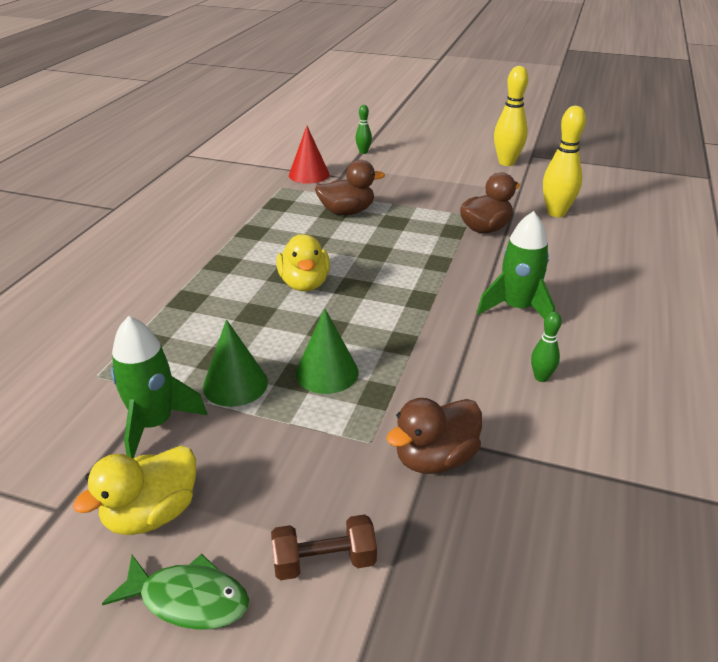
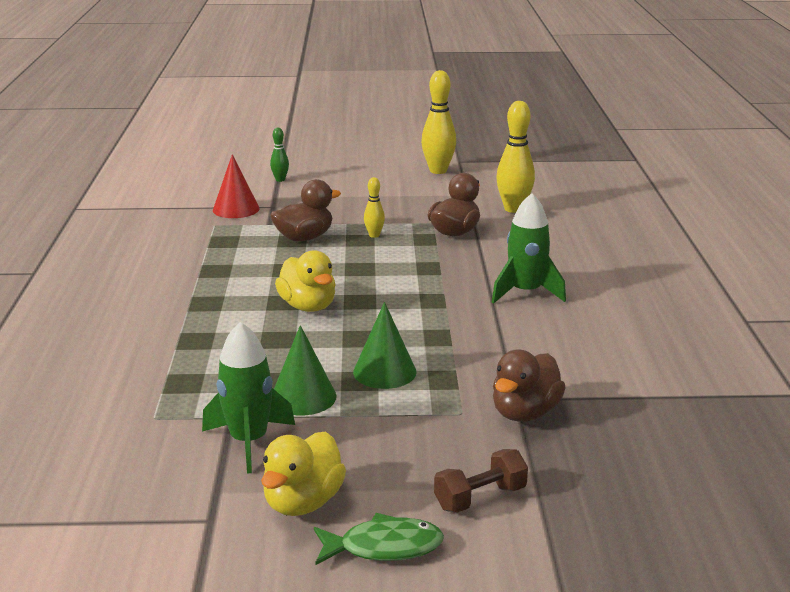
camera: 20 degrees left, 10 degrees down
(409, 219) = (374, 235): none -> yellow bowling pin
(541, 377) = (578, 340): green bowling pin -> none

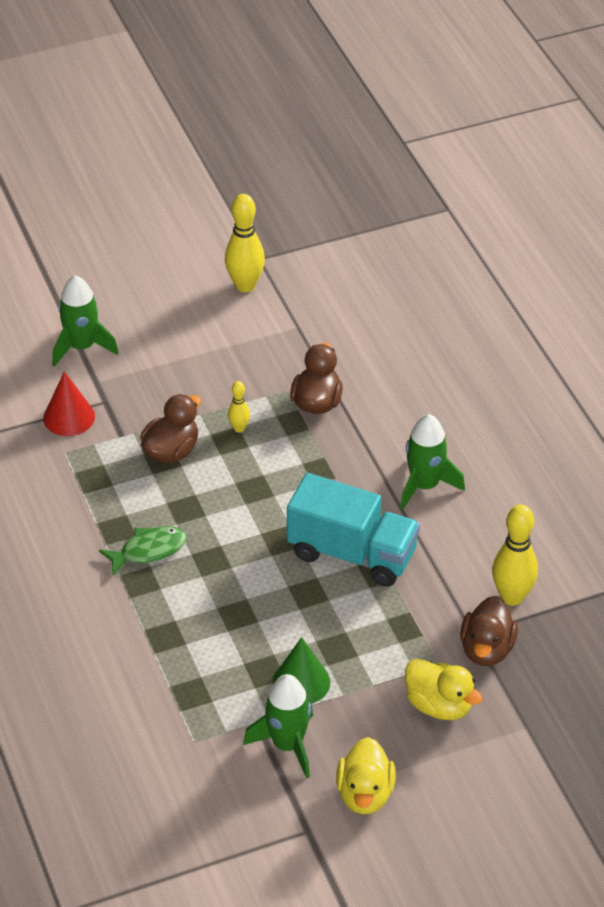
camera: 20 degrees left, 20 degrees up
(280, 180) = (82, 347): green bowling pin -> green rocket
(308, 306) = (237, 560): yellow duck -> yellow duck (439, 705)
(384, 372) = (352, 631): green cone -> none
(384, 547) = (444, 818): green fish -> green fish (148, 551)
(423, 321) = (352, 553): none -> turquoise truck
(480, 498) = (490, 751): brown dumbbell -> none
(513, 209) = (357, 344): yellow bowling pin -> yellow bowling pin (512, 597)

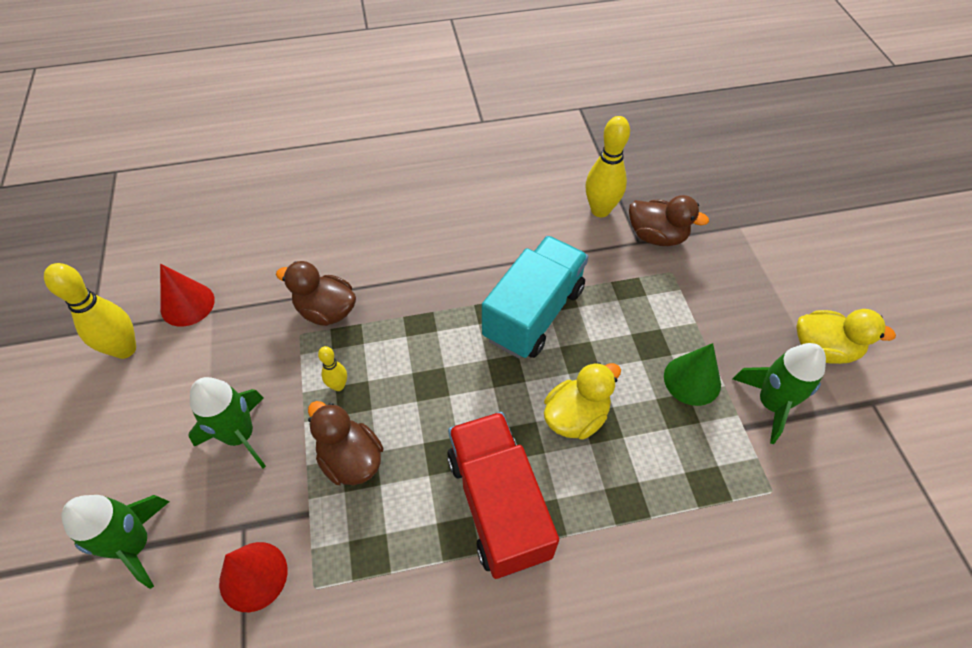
camera: 80 degrees left, 10 degrees up
(148, 551) = (498, 504): green fish -> red truck
(301, 309) = (187, 304): none -> red cone
(424, 486) = (460, 246): green rocket -> green rocket (240, 435)
(439, 705) = (719, 278): yellow duck -> yellow duck (576, 416)

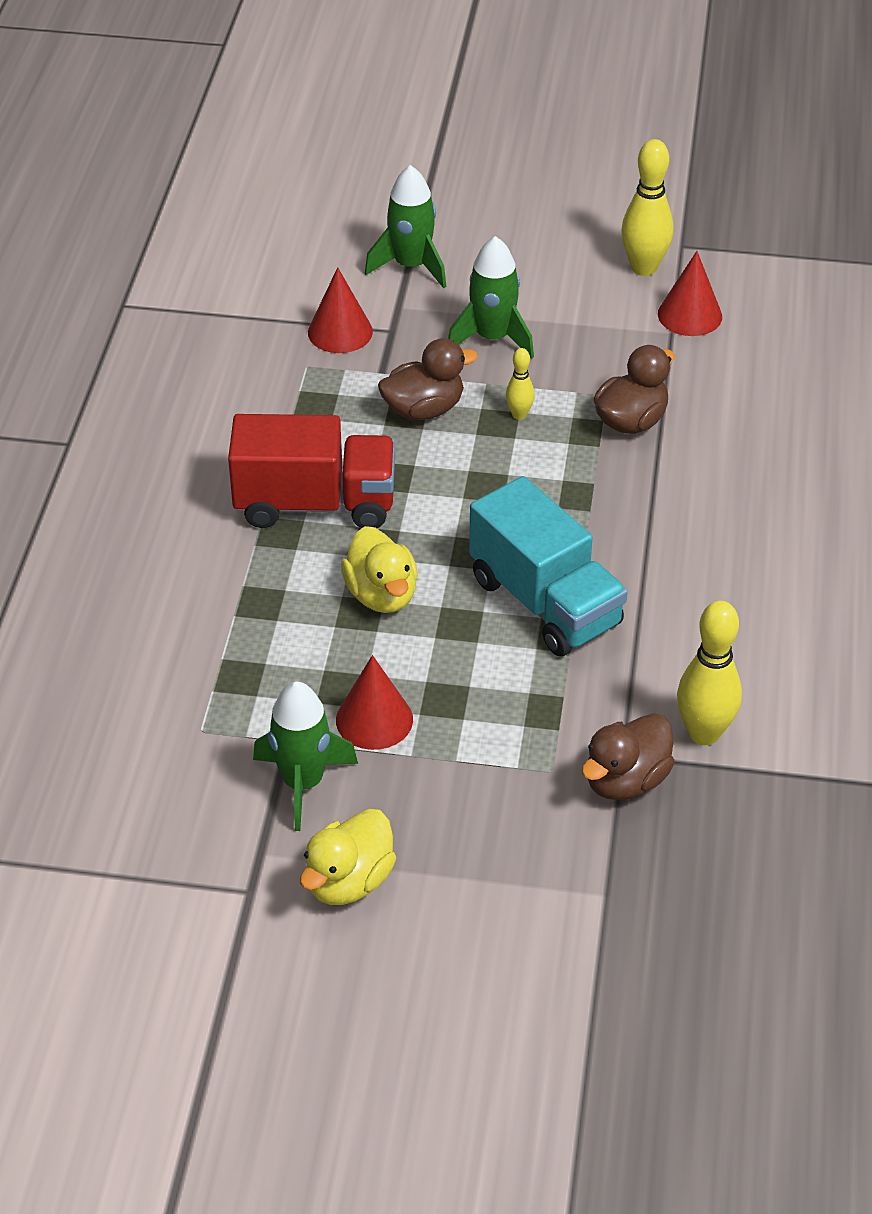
camera: 110 degrees right, 10 degrees down
(692, 380) = (374, 719): green cone -> red cone

